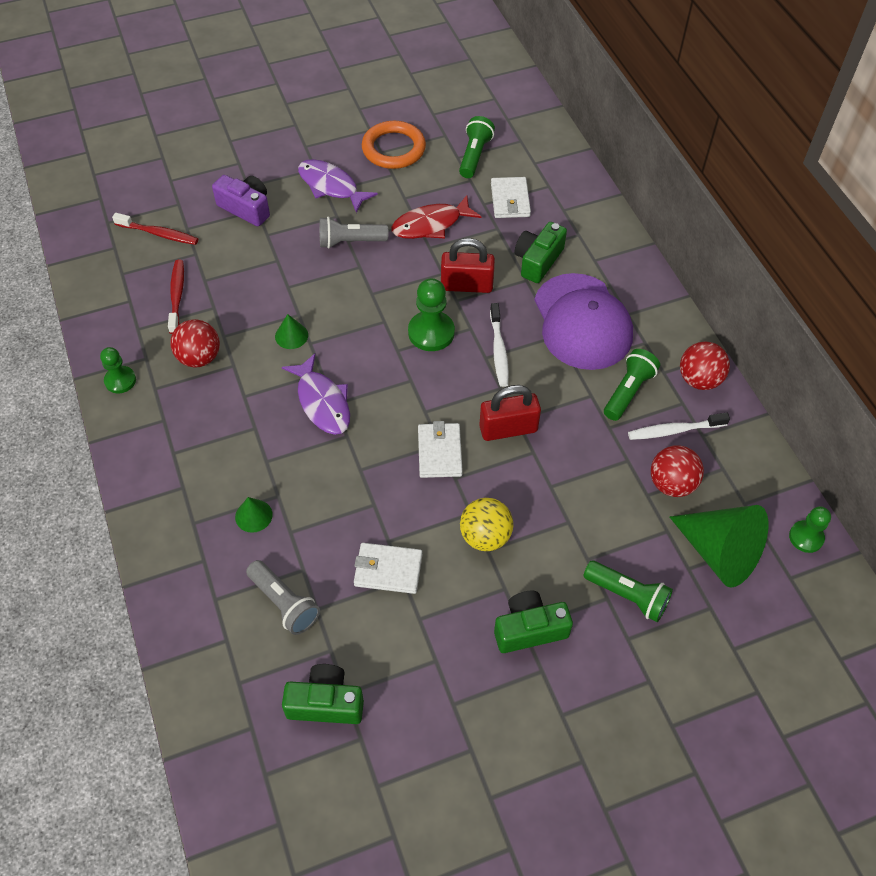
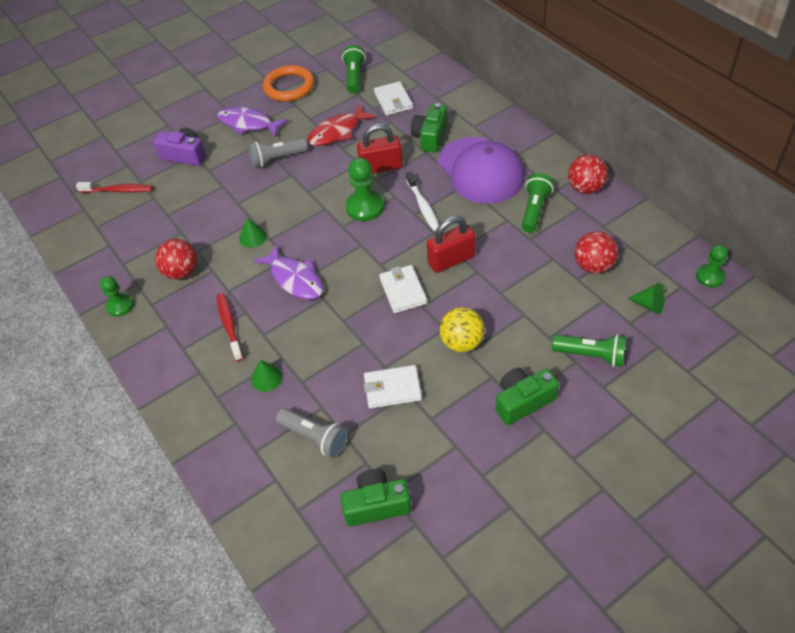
camera: 10 degrees left, 5 degrees down
(177, 296) = (148, 231): red toothbrush -> red toothbrush (229, 326)
(674, 430) = (580, 228): white toothbrush -> none
(719, 552) = (649, 305): green cone -> green cone, size x0.45

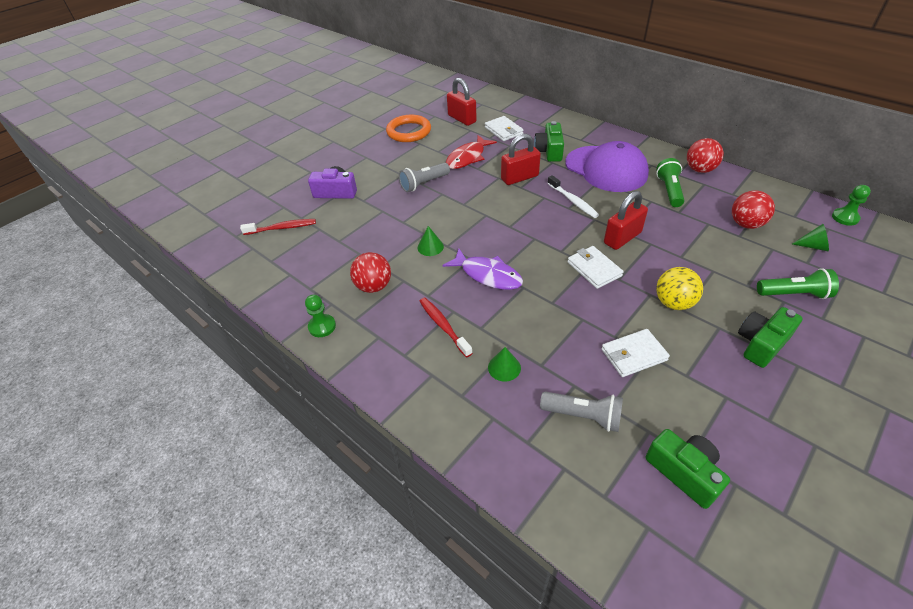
camera: 15 degrees left, 5 degrees down
(248, 124) = (385, 162): purple fish -> none
(354, 77) = (462, 119): green flashlight -> red padlock
(365, 207) = (522, 209): green pawn -> none
(376, 504) = (684, 472): green camera -> green camera turned 75 degrees clockwise

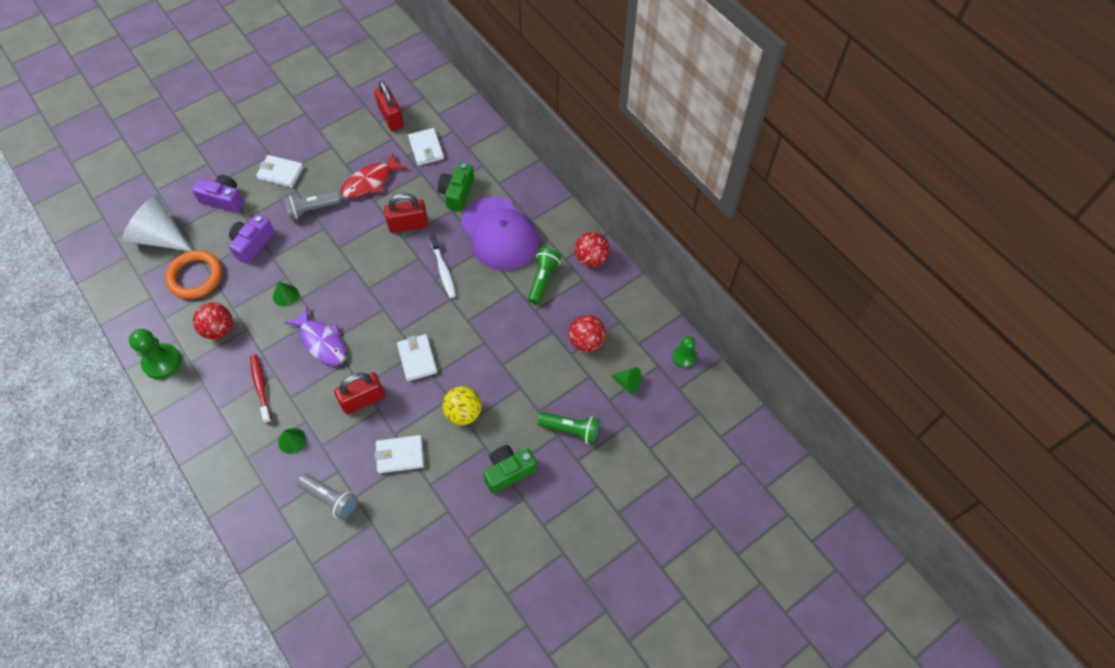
camera: 10 degrees right, 15 degrees up
(282, 228) = (159, 236): red toothbrush -> white cone
(322, 326) = (162, 362): green pawn -> green pawn, size x1.56
(378, 216) = (252, 244): none -> purple camera
(381, 166) = (280, 173): none -> white wallet
(409, 132) = (327, 125): orange ring -> orange ring (195, 276)
(622, 238) = (463, 329): red padlock -> red padlock (363, 400)
(684, 472) = (378, 561): green camera -> none

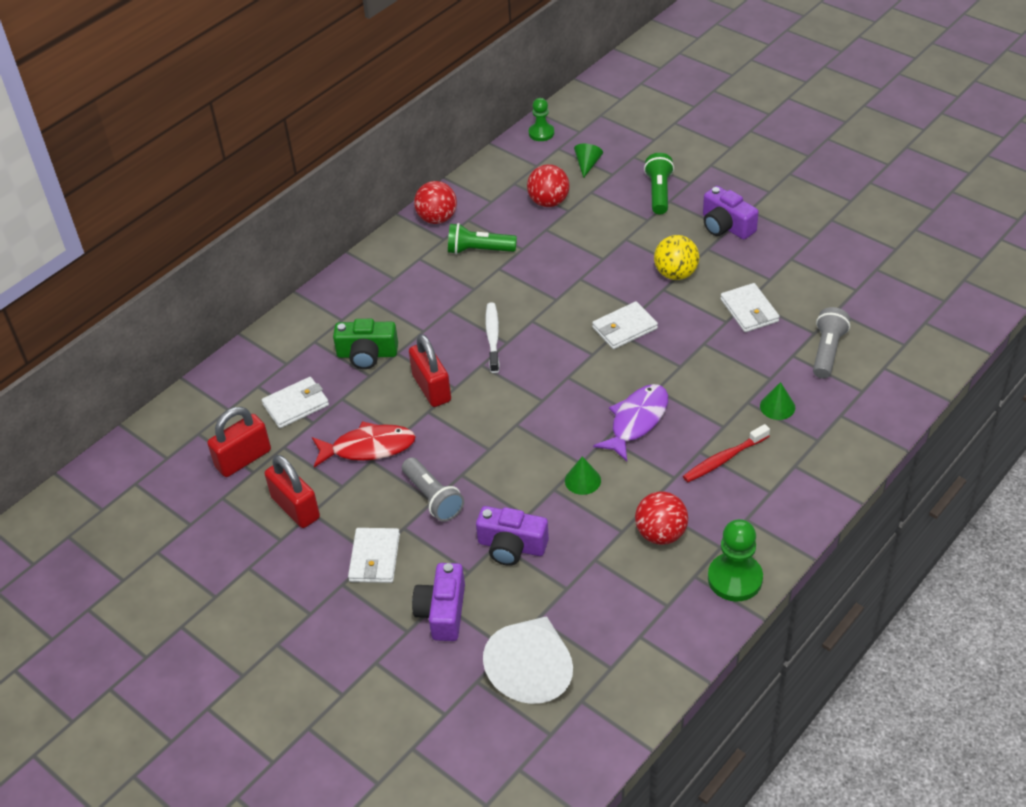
camera: 100 degrees left, 15 degrees down
(195, 276) = (588, 594): orange ring -> none
(363, 400) = (697, 359): red padlock -> red padlock (295, 508)
(370, 182) = (368, 448): red fish -> red fish turned 45 degrees counterclockwise
(443, 270) = (493, 337): white toothbrush -> white toothbrush turned 60 degrees counterclockwise
(499, 234) = (423, 300): purple cap -> none
(508, 471) = (726, 226): green camera -> purple camera

